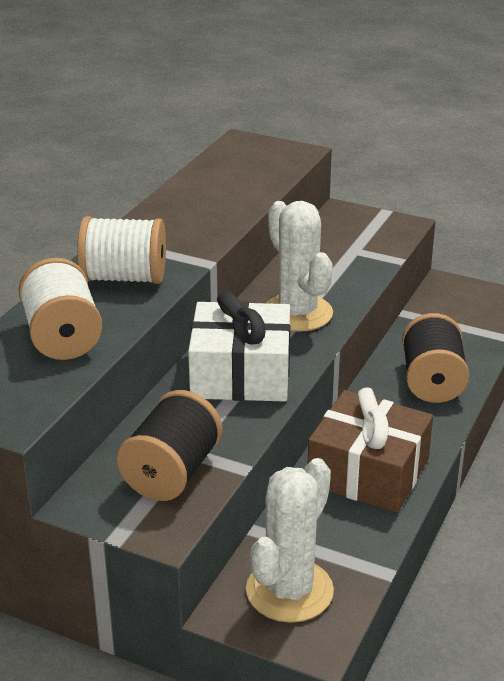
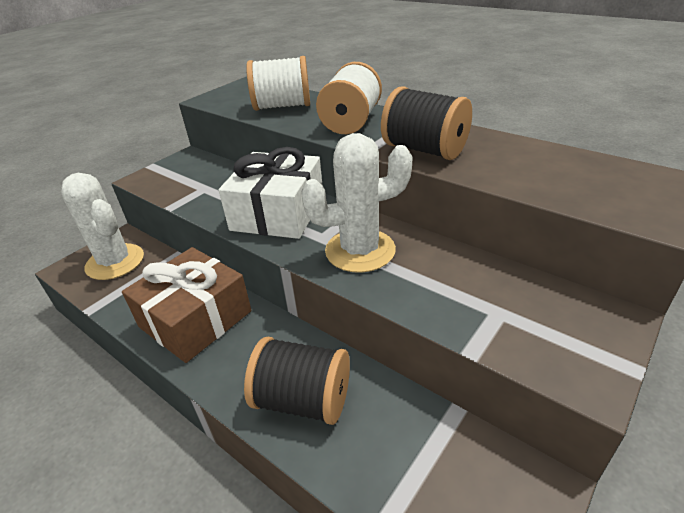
camera: 105 degrees right, 5 degrees up
(172, 473) = (188, 182): black spool -> black spool (425, 150)

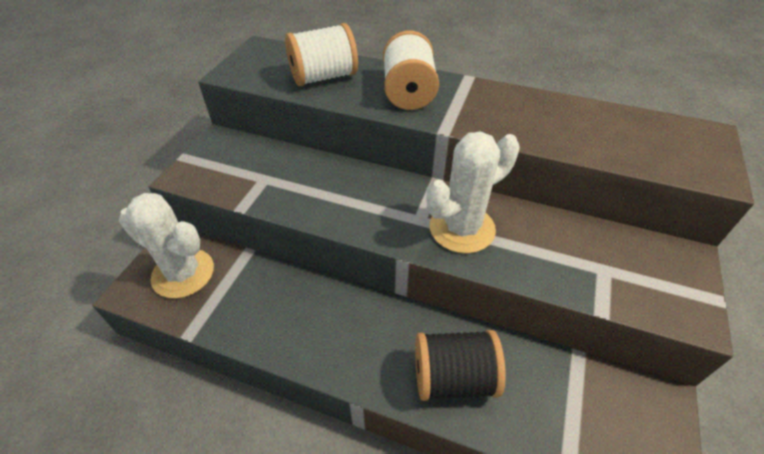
camera: 20 degrees left, 10 degrees up
(195, 319) = (310, 320): brown gift -> none
(278, 213) = (361, 198): white gift -> none
(425, 150) = (498, 121): black spool -> none

